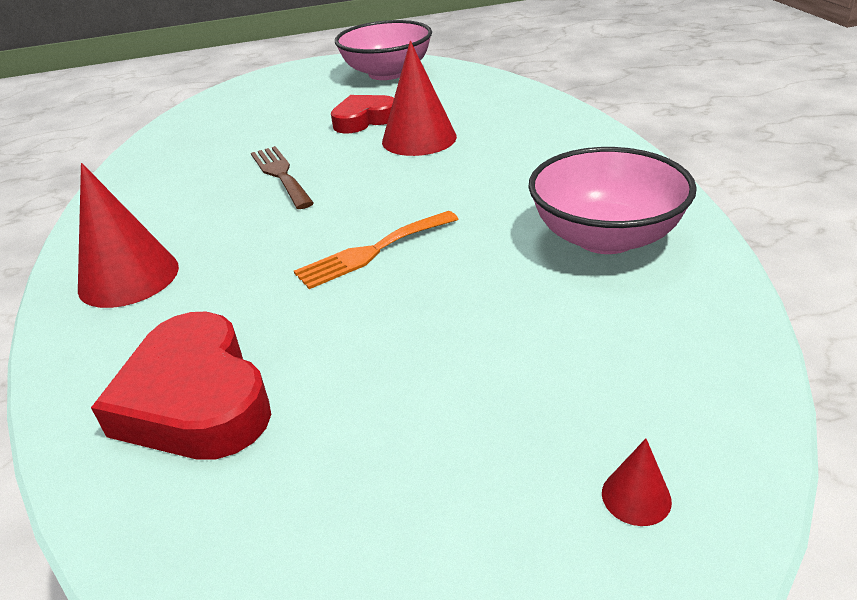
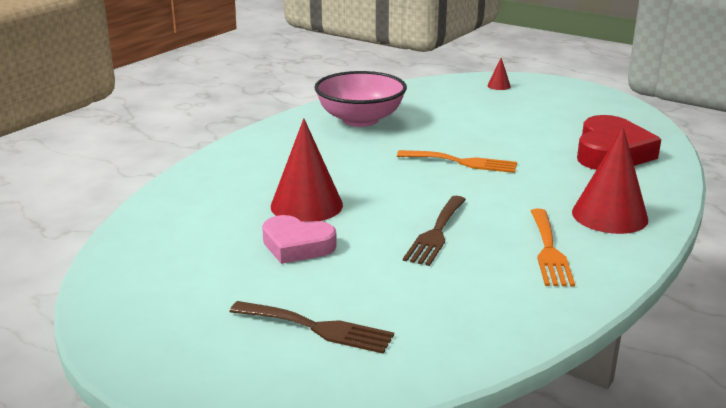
camera: 135 degrees left, 10 degrees down
(165, 210) = (549, 251): none -> orange fork
(268, 103) = (317, 328): none -> brown fork
(364, 120) = (297, 246): red heart -> pink heart
(387, 73) = (154, 292): pink bowl -> none

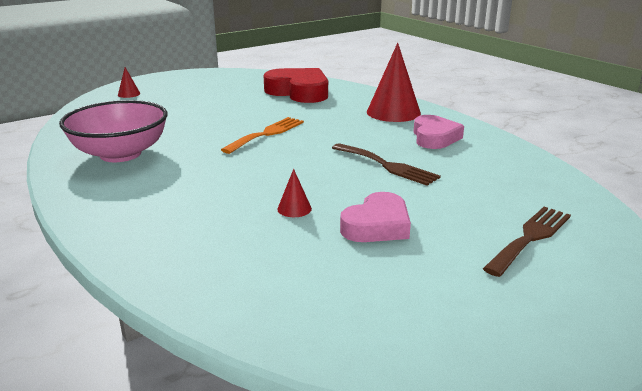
camera: 70 degrees left, 0 degrees up
(306, 205) = (294, 209): red cone -> red cone, size x0.44
(549, 251) = (434, 137): orange fork -> pink heart

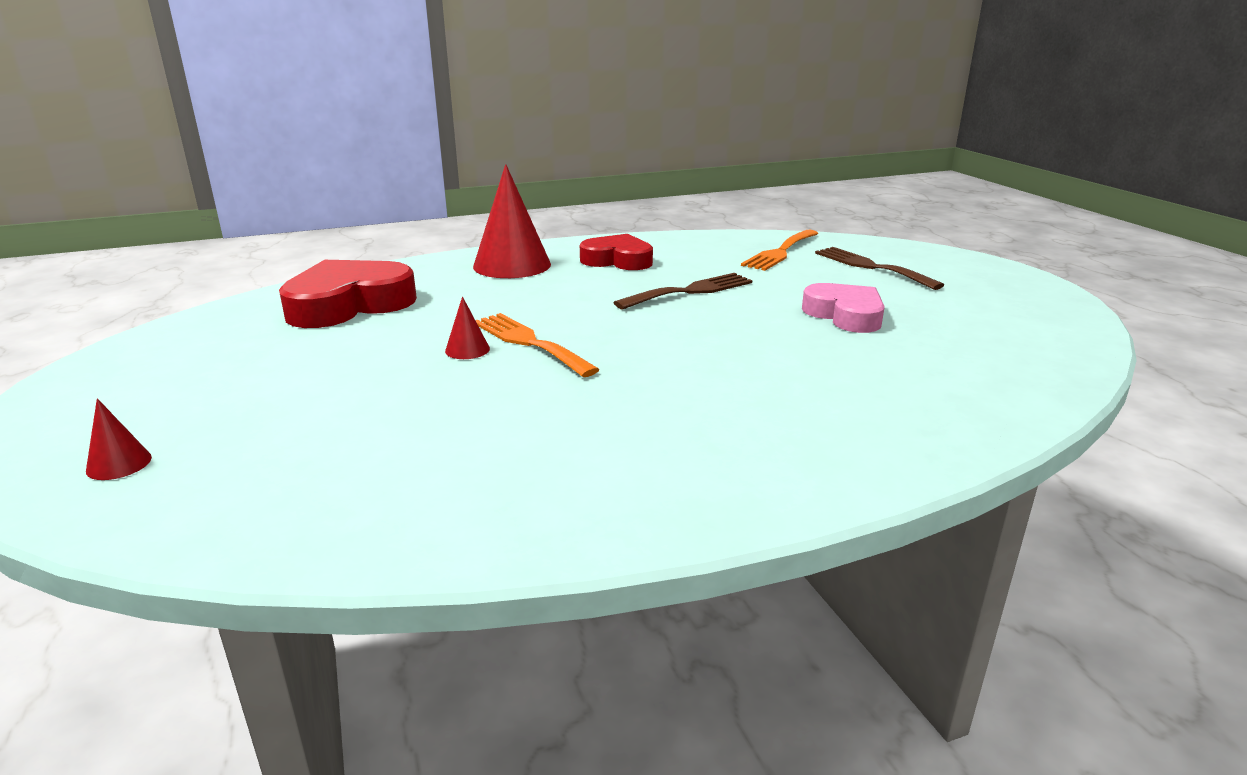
camera: 75 degrees left, 0 degrees up
(120, 154) = (531, 468): pink bowl -> none
(294, 209) = (798, 348): red cone -> red cone (467, 350)
(434, 137) = (617, 260): pink heart -> red heart
(527, 192) = (780, 252): none -> orange fork

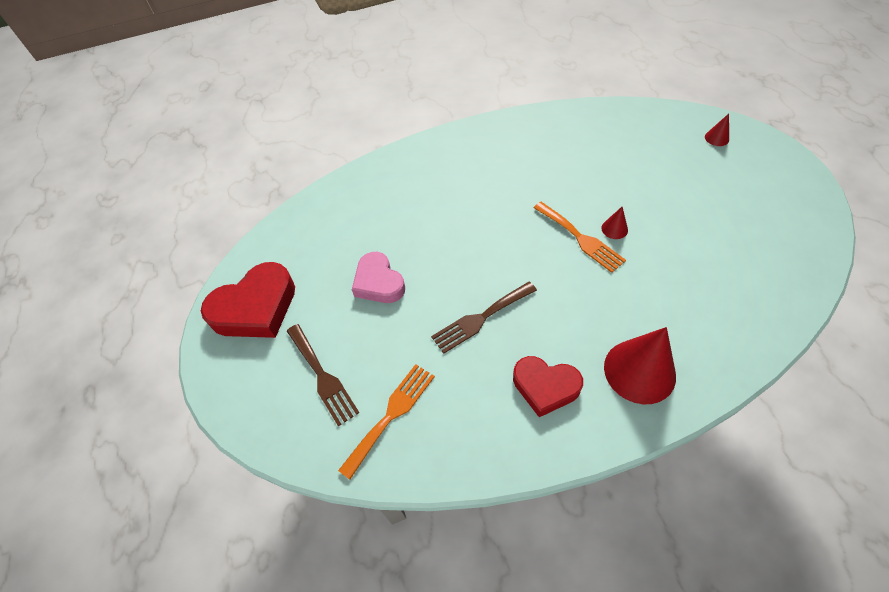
camera: 175 degrees left, 30 degrees up
(349, 304) = (730, 285): red heart -> red heart (256, 308)

